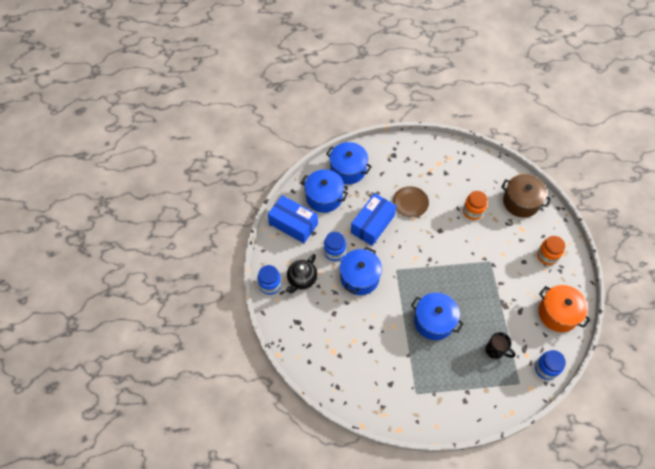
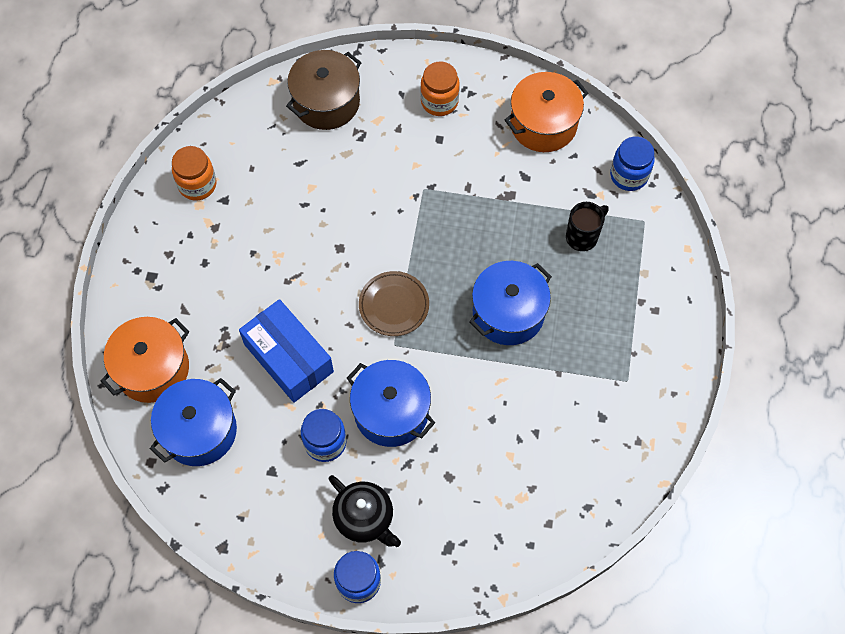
camera: 75 degrees left, 5 degrees up
(293, 224) = (239, 505): blue box -> none
(348, 170) = (152, 369): blue pot -> orange pot
(410, 203) = (266, 279): brown plate -> brown plate (394, 305)
(472, 211) = (319, 183): orange jar -> orange jar (197, 185)

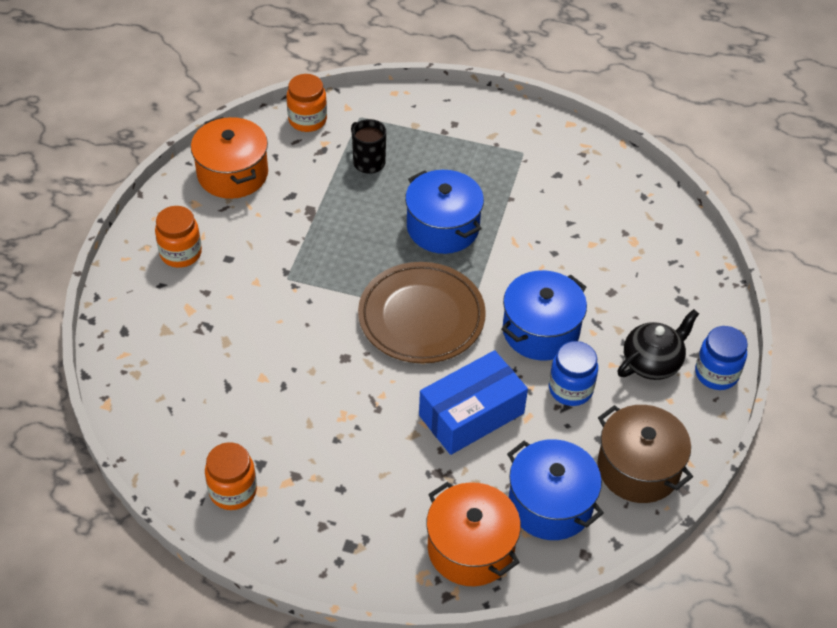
camera: 85 degrees left, 15 degrees down
(326, 102) = (152, 354): brown pot -> brown pot (638, 468)
(394, 305) = (421, 317): brown plate -> brown plate, size x1.68
(629, 175) = (307, 120): blue jar -> orange jar

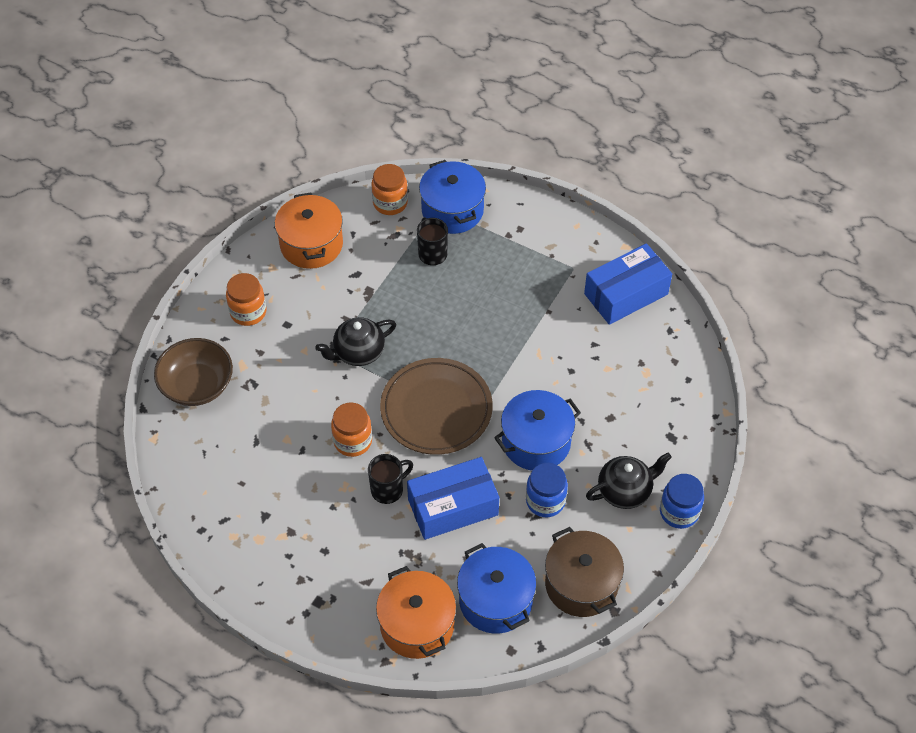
camera: 15 degrees right, 5 degrees up
(142, 339) = (197, 385): none -> brown bowl
(233, 491) = (236, 534): orange jar -> orange jar (353, 441)
(317, 274) = (358, 352): none -> black teapot
(393, 409) = (388, 489): none -> black mug
(443, 227) = (479, 328): blue pot -> blue pot (452, 210)
(586, 168) = (626, 294): none -> blue box

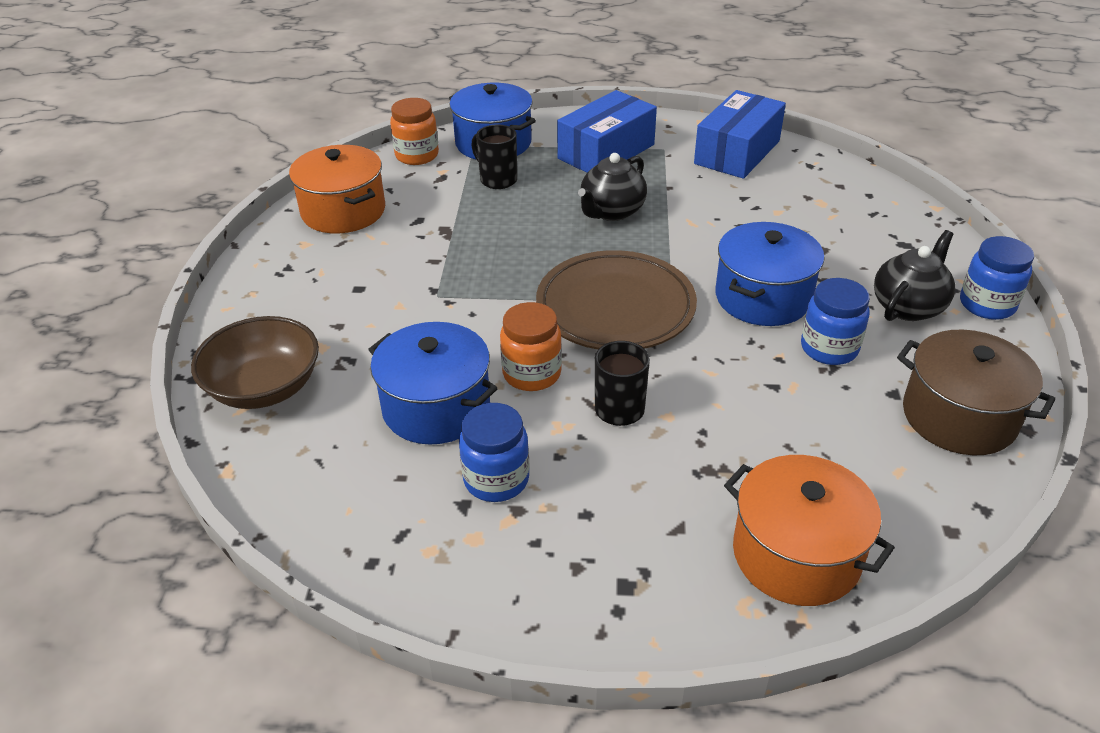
camera: 25 degrees left, 15 degrees down
(248, 312) = (297, 292): orange jar -> none
(290, 507) = (496, 479): none -> blue jar
(358, 352) = (472, 286): black teapot -> black teapot (611, 211)
(453, 507) = (722, 396): blue box -> blue box (606, 152)
(495, 600) = (873, 478): blue pot -> blue pot (436, 407)

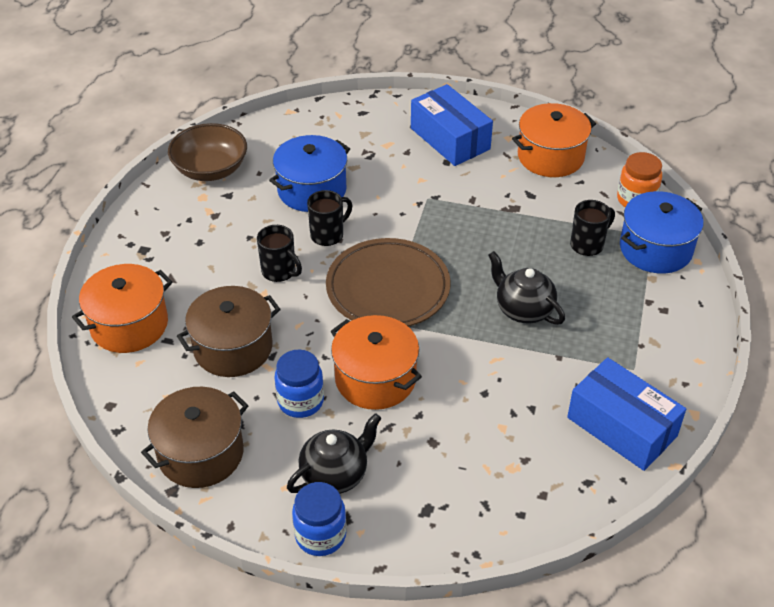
camera: 100 degrees right, 5 degrees up
(264, 387) = (355, 122): brown bowl -> brown bowl (210, 169)
(496, 479) = (241, 209): blue jar -> none
(532, 374) = (328, 235): orange jar -> black mug
(606, 152) = (632, 324): blue box -> blue box (450, 139)
(763, 297) = (375, 379): blue pot -> orange pot
(780, 425) = (233, 348): none -> brown pot
(908, 306) = (335, 474): black teapot -> black teapot turned 90 degrees counterclockwise

